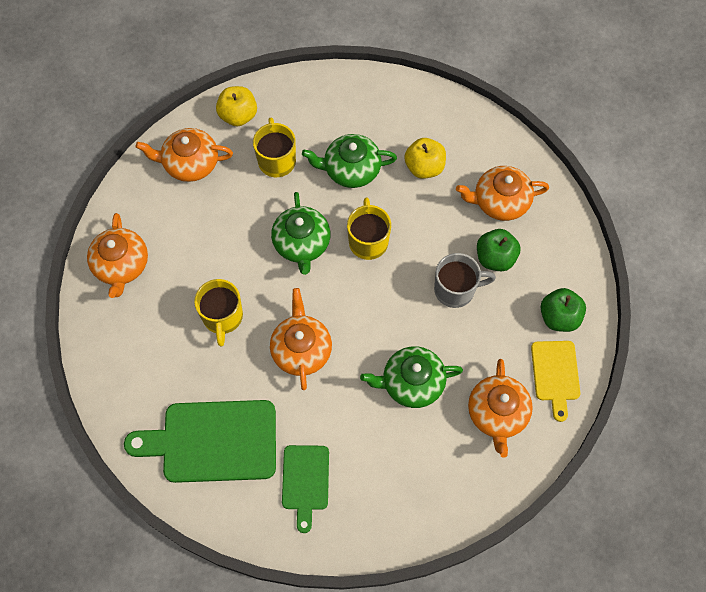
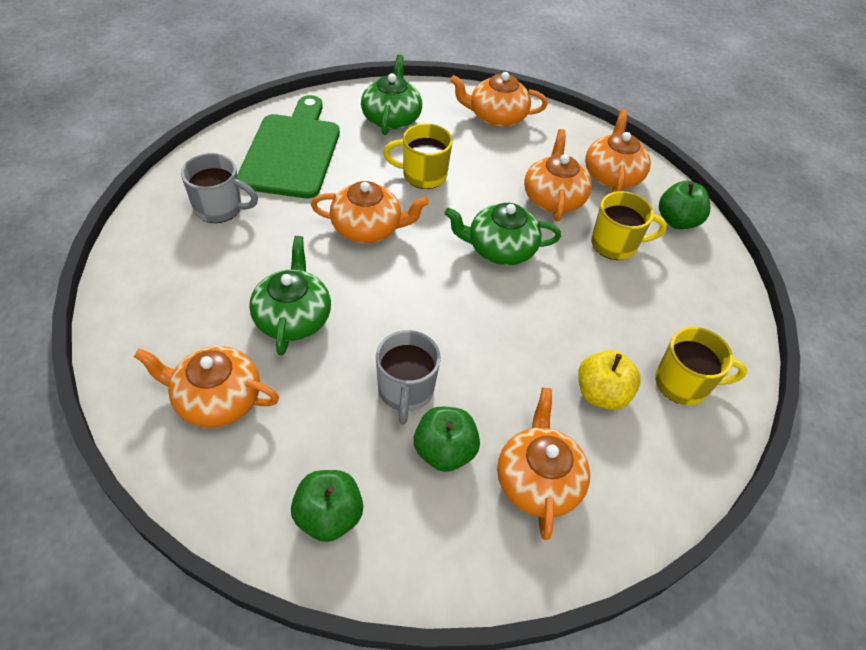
camera: 95 degrees right, 15 degrees down
(230, 208) = (553, 198): none -> orange teapot
(238, 115) = (677, 221): yellow apple -> green apple
(305, 481) = (219, 208): green cutting board -> grey mug
(351, 169) = (600, 312): green teapot -> green teapot (391, 118)
(368, 241) = (494, 311): yellow mug -> yellow mug (683, 383)
(555, 374) = (242, 486): yellow cutting board -> none

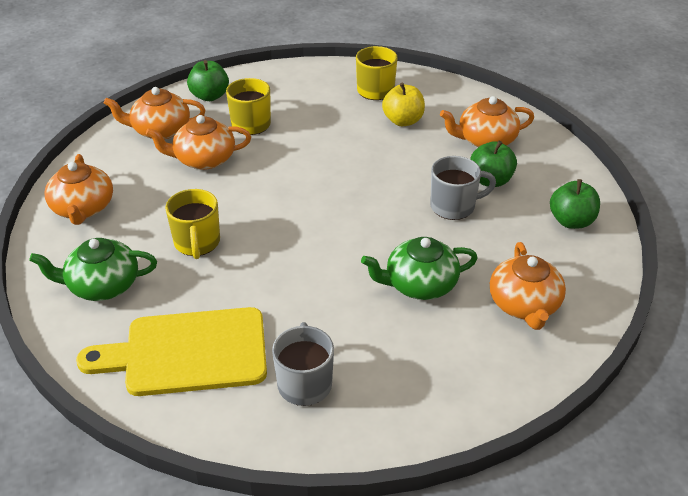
camera: 100 degrees left, 10 degrees down
(292, 152) = (187, 352): green cutting board -> yellow cutting board
(368, 228) = (289, 264): orange teapot -> none
(500, 249) = (282, 181): green teapot -> none

